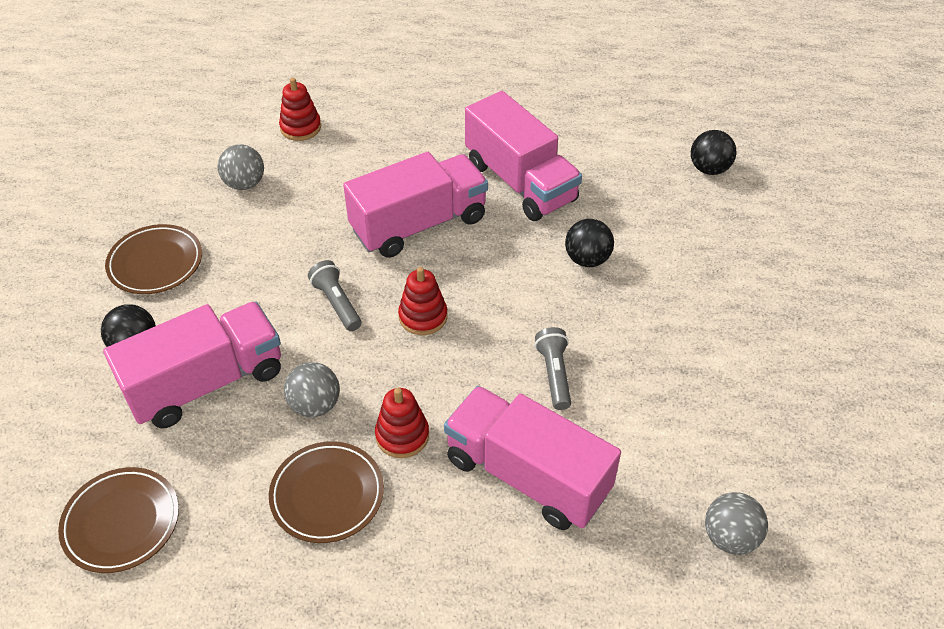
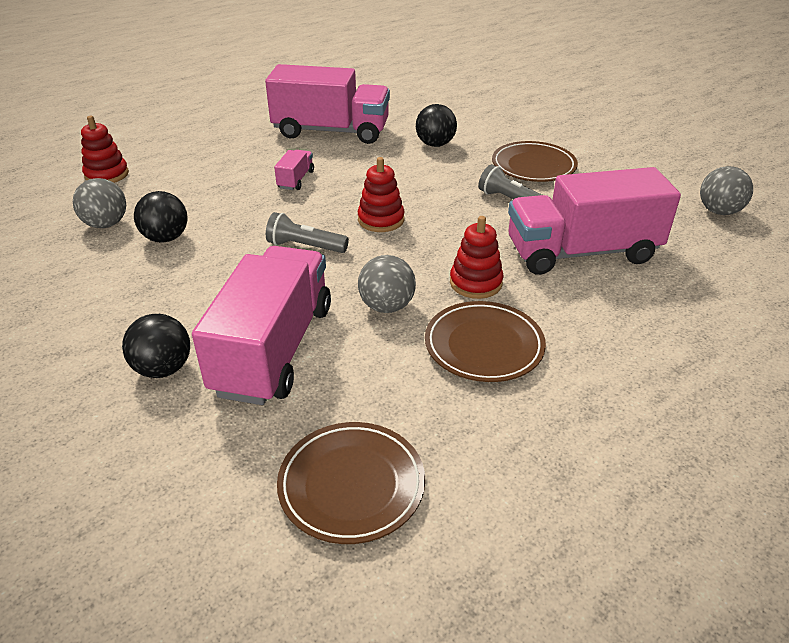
camera: 45 degrees left, 10 degrees down
(155, 263) = (94, 309): brown plate -> brown plate (533, 166)
(419, 224) = (296, 180): pink truck -> pink truck, size x0.42
(709, 169) = (433, 81): black ball -> black ball (166, 238)

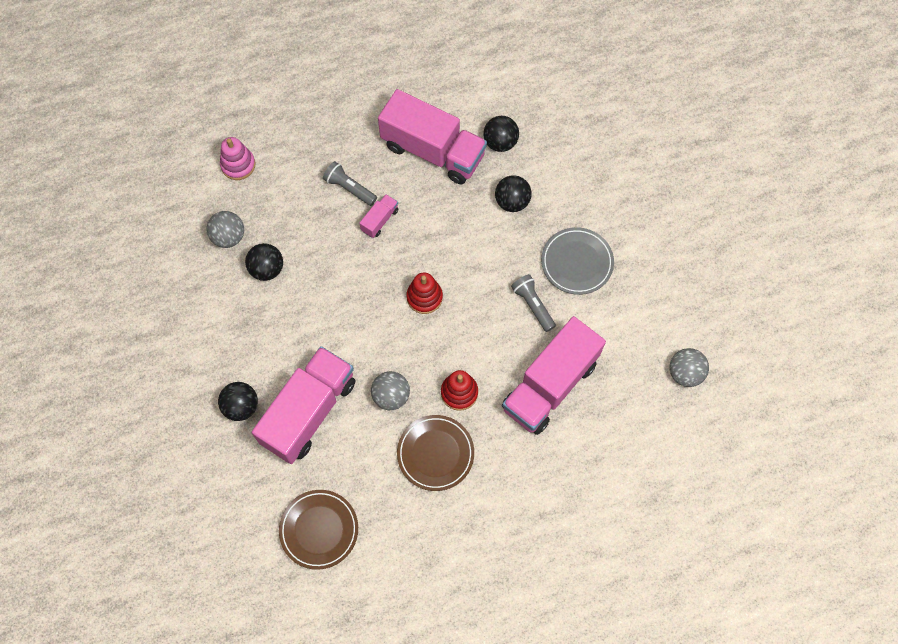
camera: 20 degrees right, 30 degrees up
(107, 175) = (238, 165): red stacking toy -> pink stacking toy
(305, 246) = (359, 312): grey flashlight -> grey flashlight (349, 188)
(398, 116) = (500, 142): none -> black ball
(533, 166) = (577, 262): brown plate -> grey plate
(582, 252) = (550, 385): pink truck -> pink truck turned 60 degrees counterclockwise

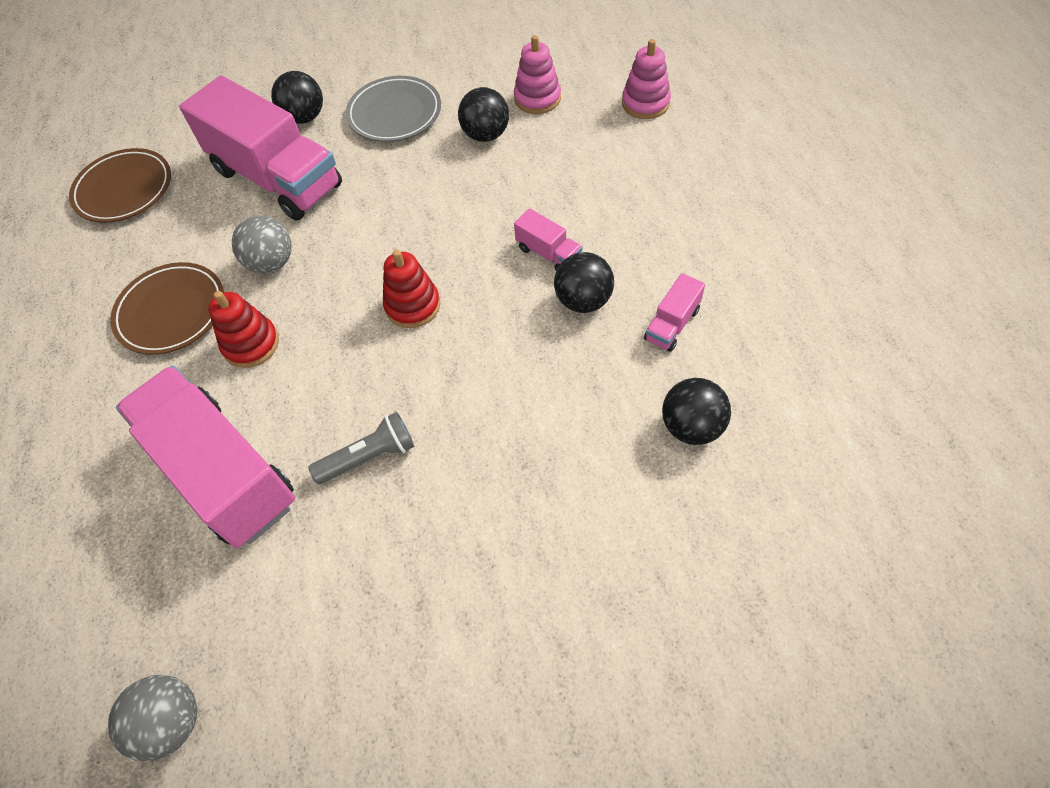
camera: 100 degrees right, 10 degrees down
(228, 237) = (537, 98): grey ball -> pink stacking toy
(349, 188) = (605, 218): grey flashlight -> none
(433, 151) = (672, 324): pink truck -> pink truck, size x0.42
(512, 201) = (569, 438): black ball -> black ball (583, 300)
(577, 262) = (437, 538): grey plate -> grey plate (395, 113)

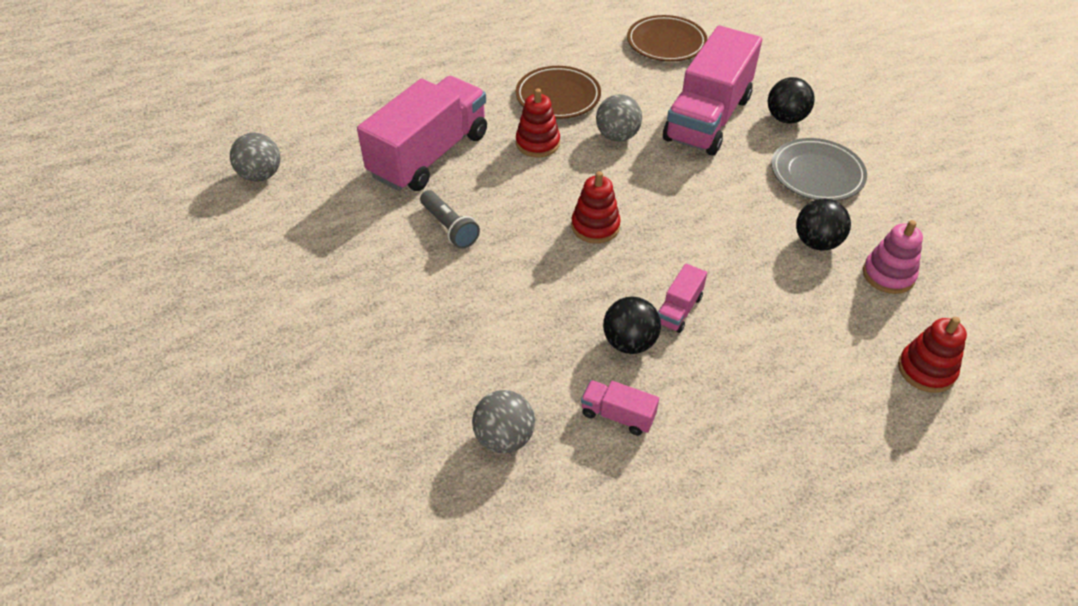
camera: 75 degrees right, 10 degrees down
(645, 103) = (926, 370): pink stacking toy -> red stacking toy
(691, 426) = (504, 438): black ball -> grey ball

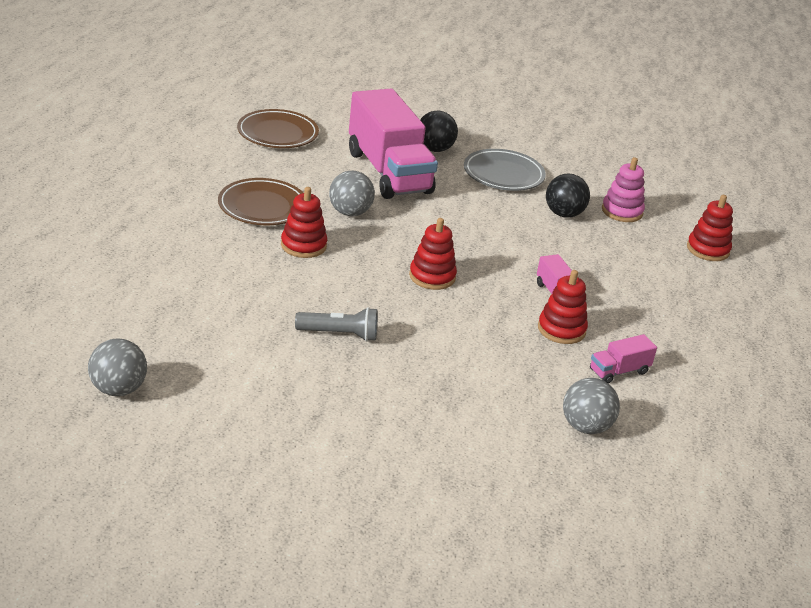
camera: 55 degrees left, 15 degrees down
(429, 155) = (236, 296): pink truck -> none
(629, 342) = (561, 329): black ball -> red stacking toy

